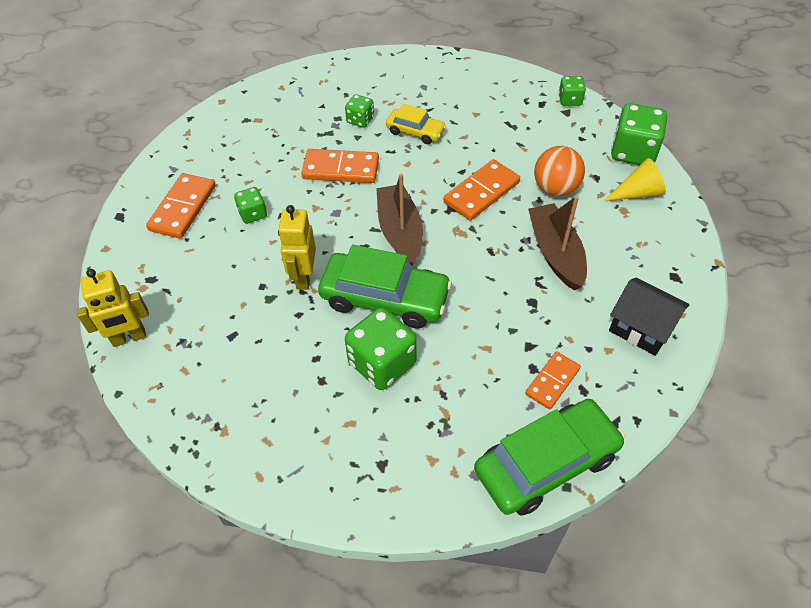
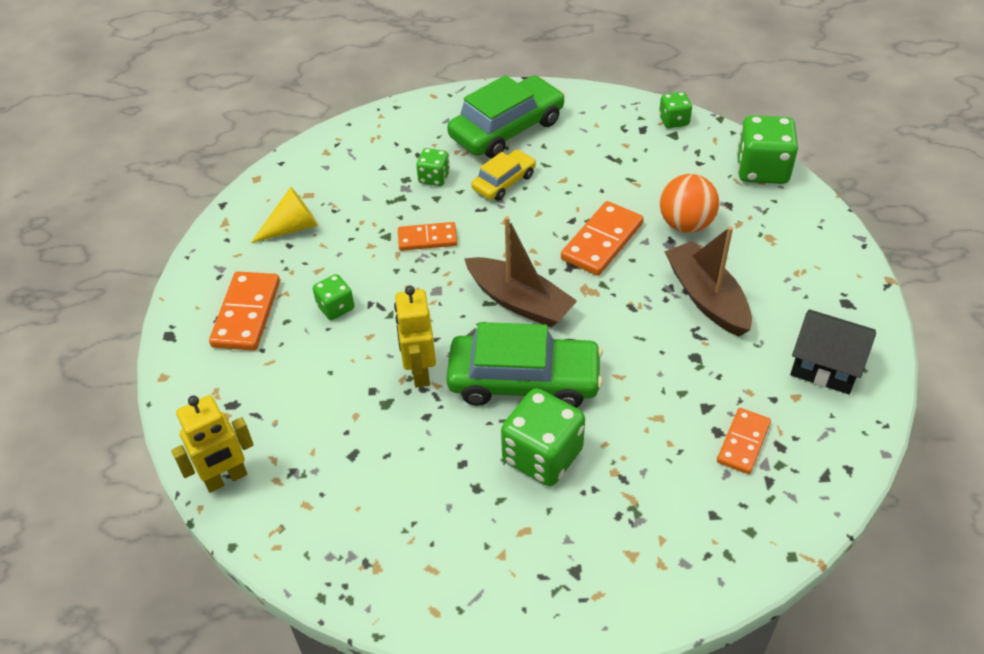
camera: 10 degrees left, 5 degrees down
(340, 169) = (427, 239): orange domino -> orange domino, size x0.65
(400, 232) = (519, 301): brown boat -> brown boat turned 150 degrees clockwise
(415, 131) = (504, 182): yellow car -> yellow car turned 60 degrees counterclockwise
(546, 463) = (762, 535): green car -> green car (507, 129)
(637, 193) = (779, 215): yellow cone -> yellow cone (292, 227)

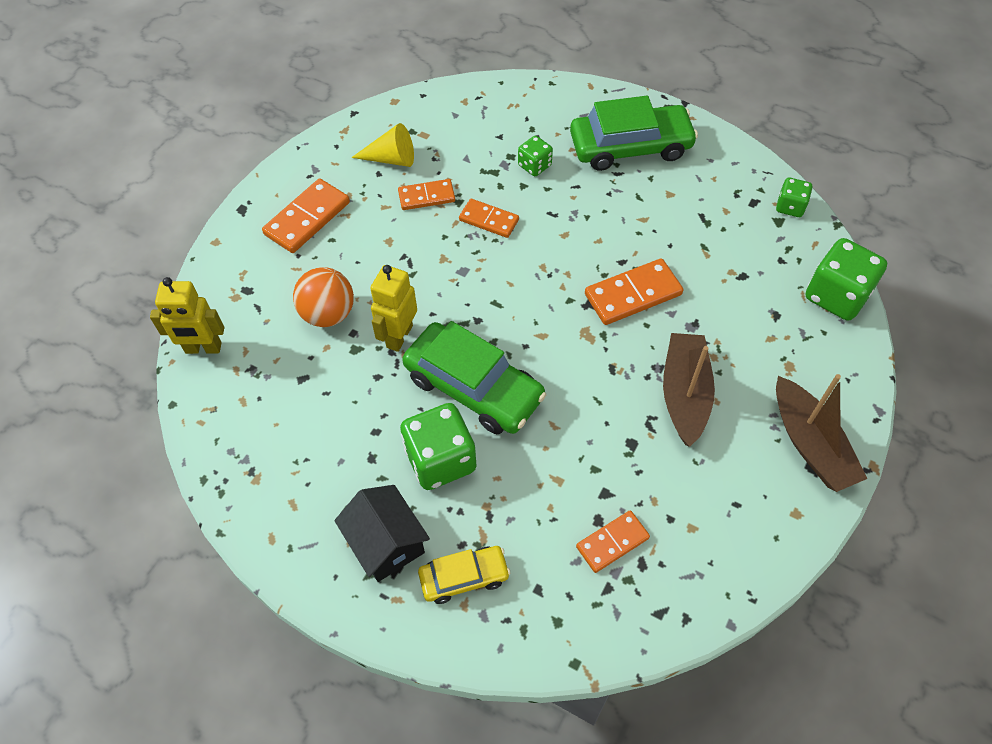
camera: 30 degrees right, 10 degrees up
(336, 307) = (375, 246): green dice -> none
(352, 244) = (426, 196): none -> orange domino
(504, 182) = (590, 197): yellow car -> yellow car (464, 577)
(519, 301) = (522, 315): brown boat -> brown boat (810, 444)
(685, 224) = (720, 315): orange ball -> orange ball (328, 314)
(825, 366) = (742, 515): black house -> black house (386, 543)

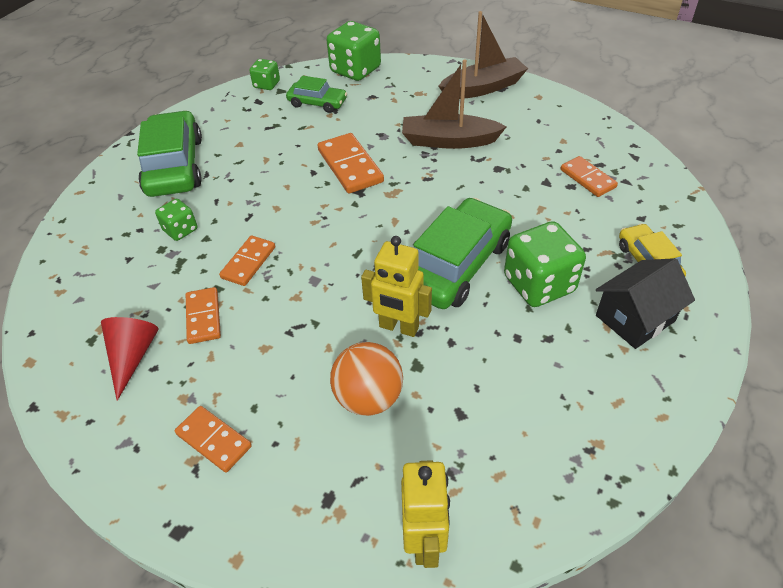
camera: 90 degrees left, 10 degrees down
(307, 218) = (213, 440): orange domino -> orange domino, size x0.65
(391, 159) = (132, 356): yellow cone -> red cone
(755, 259) = (317, 103): none -> green car

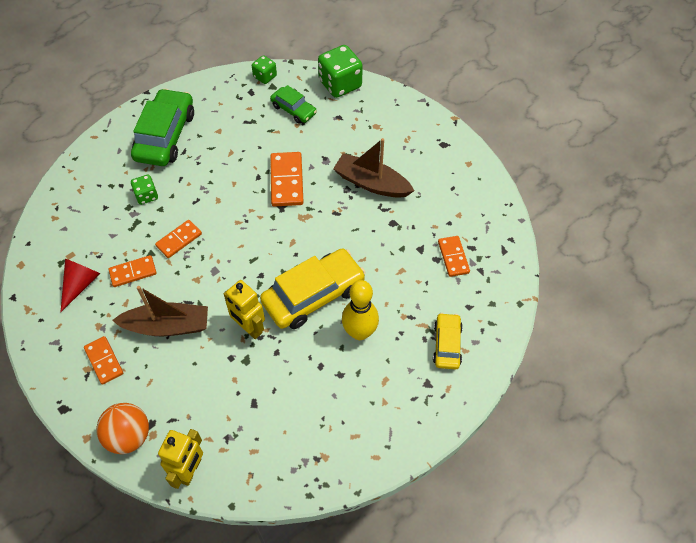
camera: 20 degrees right, 10 degrees up
(203, 317) = (133, 272): orange domino -> orange domino turned 60 degrees clockwise
(368, 397) = (205, 370): orange ball -> orange ball (129, 436)
(456, 265) = (313, 295): green car -> yellow car
(483, 88) = (429, 139): brown boat -> brown boat (167, 326)
(539, 284) = (359, 332): green dice -> yellow bowling pin
(635, 318) = (407, 383): black house -> none

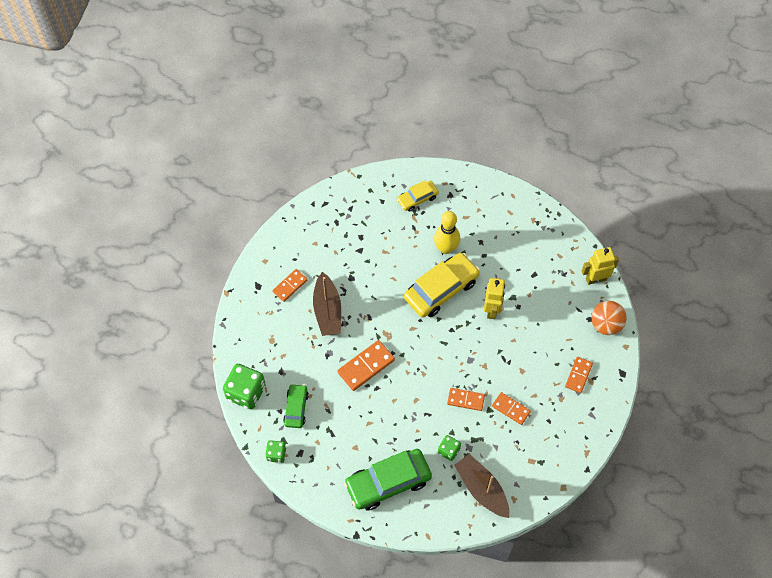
camera: 125 degrees left, 5 degrees up
(80, 284) = (545, 434): red cone -> none
(167, 326) = (528, 357): brown boat -> brown boat (482, 489)
(313, 295) = (441, 289): yellow car -> yellow car turned 120 degrees clockwise
(453, 257) = (352, 228): orange domino -> orange domino (290, 286)

